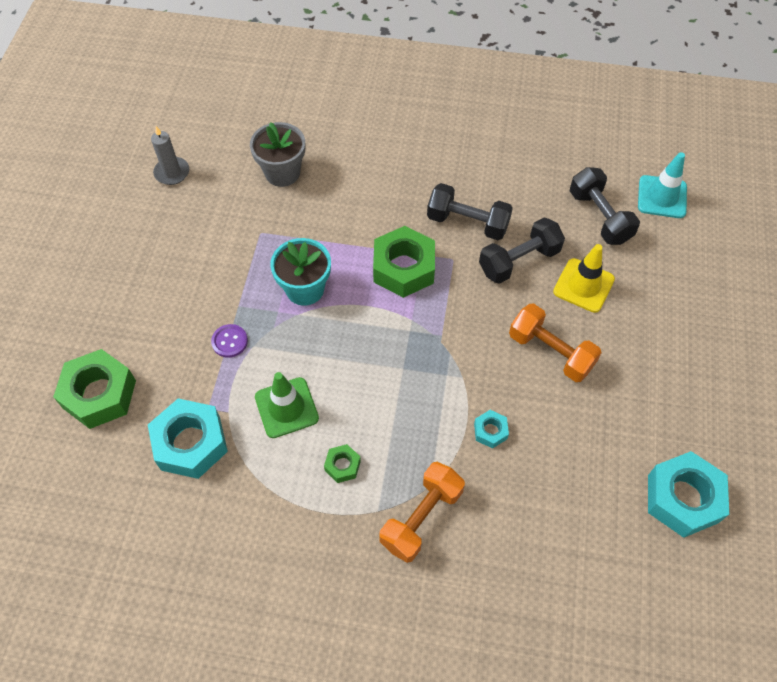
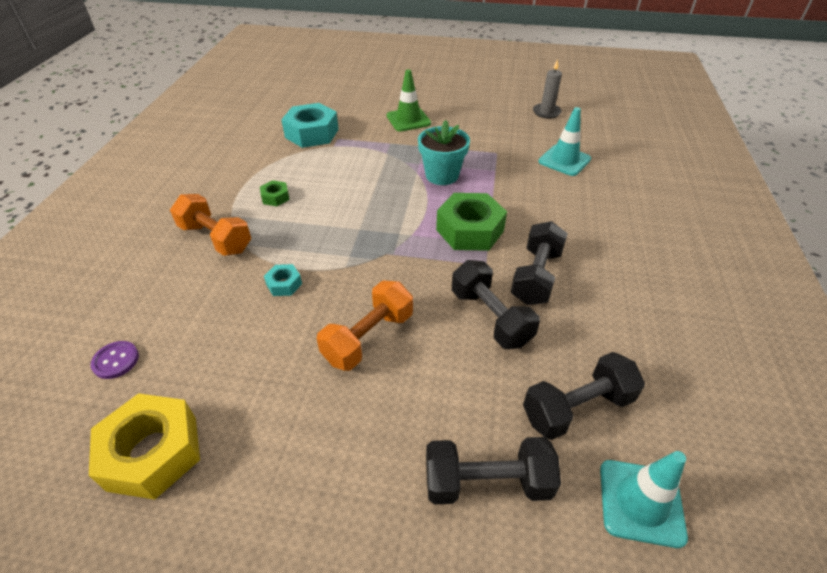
camera: 90 degrees right, 15 degrees down
(99, 394) = (355, 100): green nut -> none
(229, 341) = (392, 144): purple button -> purple button (116, 361)
(282, 172) = (564, 160): grey flower pot -> turquoise traffic cone
(286, 407) = (332, 170): green traffic cone -> green traffic cone (408, 120)
(583, 285) = (461, 378): yellow traffic cone -> none
(664, 275) = (487, 482): none -> black dumbbell
(682, 498) = (153, 452): turquoise nut -> yellow nut

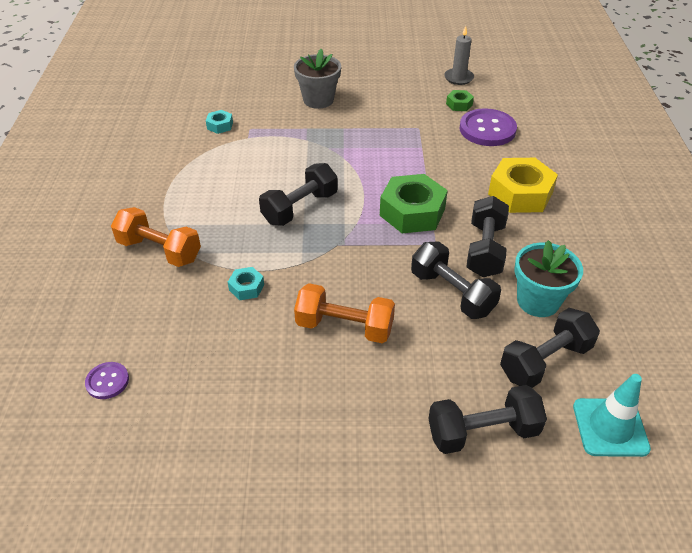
camera: 10 degrees left, 0 degrees up
(153, 452) = (179, 455): yellow nut -> yellow nut (520, 193)
(275, 197) = (206, 200): green nut -> green nut (459, 104)
(312, 133) = (220, 125): turquoise nut -> turquoise nut, size x0.47
(361, 214) = (300, 208): none -> black dumbbell
(368, 338) = (344, 327): orange dumbbell -> orange dumbbell turned 75 degrees clockwise
(408, 120) = (318, 100): green traffic cone -> grey flower pot
(442, 175) = (370, 158): turquoise flower pot -> turquoise flower pot (538, 301)
(564, 160) = (487, 129): turquoise traffic cone -> purple button

